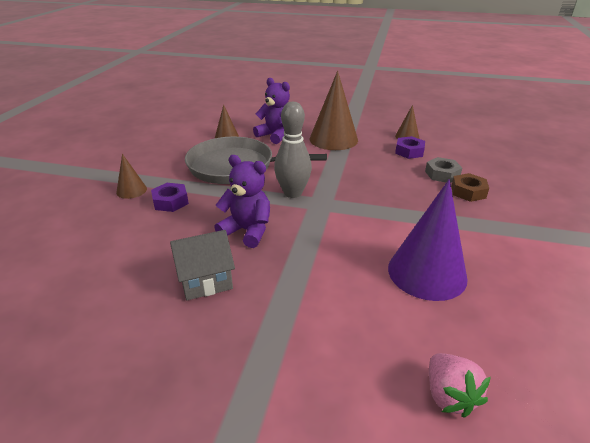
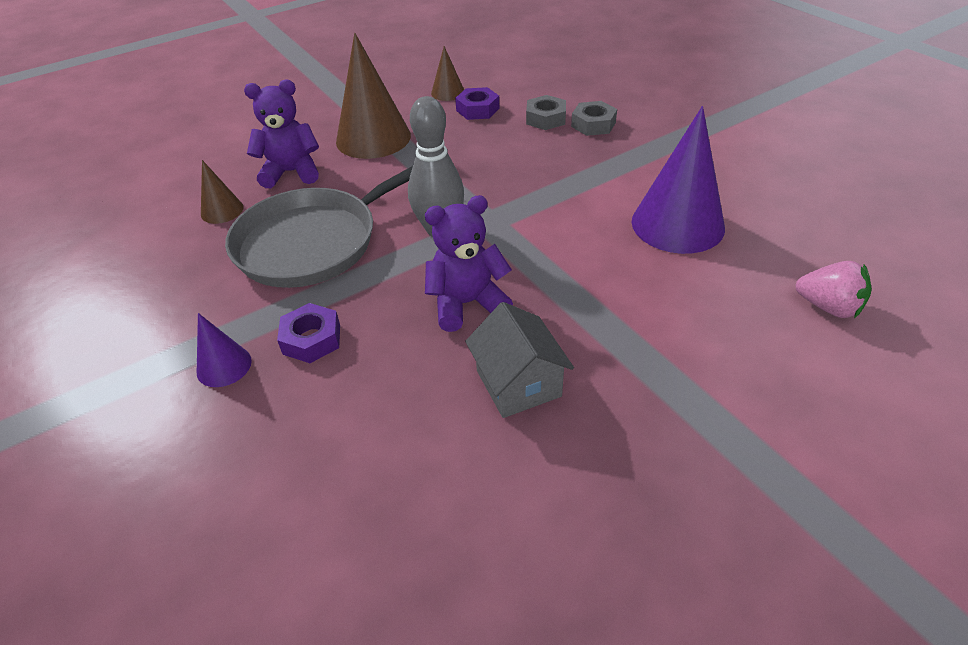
camera: 45 degrees left, 10 degrees up
(131, 190) = (224, 366): brown cone -> purple cone
(205, 280) = (518, 383): grey house -> grey house turned 45 degrees counterclockwise
(468, 192) = (593, 124): brown nut -> grey nut

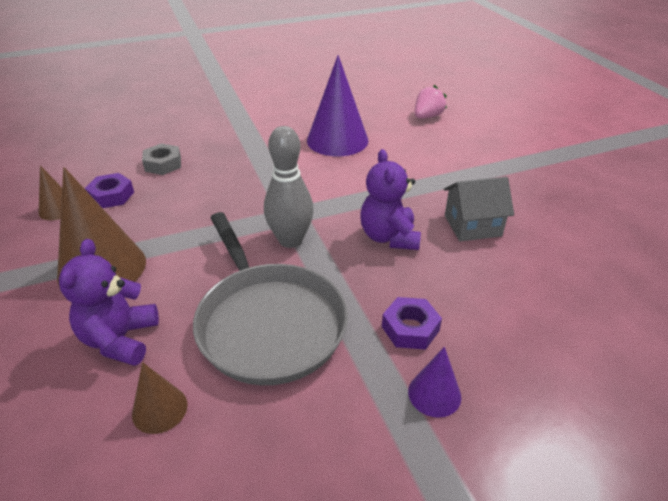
camera: 80 degrees left, 5 degrees down
(593, 124) = (192, 146): grey nut -> none

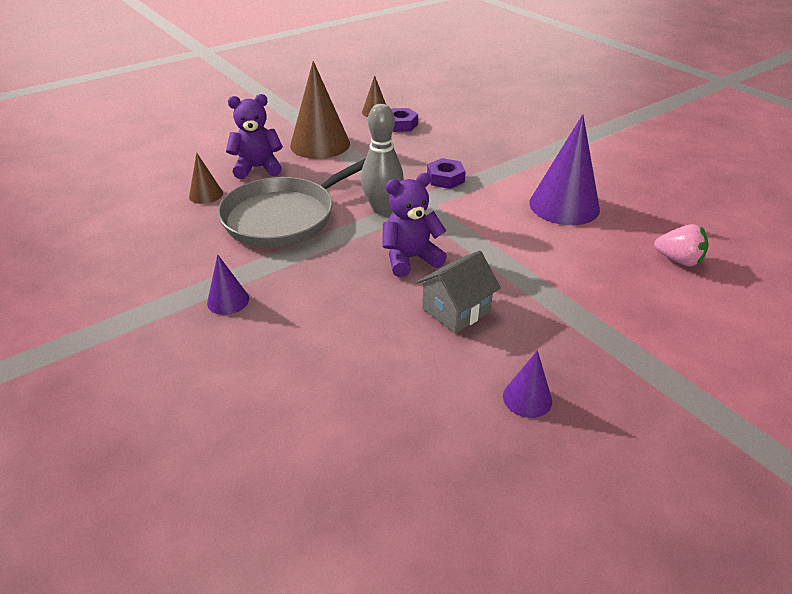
camera: 75 degrees right, 0 degrees up
(163, 164) = (455, 132): grey nut -> none
(410, 328) = (294, 282): purple nut -> purple nut (445, 178)
(472, 225) = (456, 310): grey house -> grey house turned 75 degrees clockwise
(577, 214) = (527, 398): none -> purple cone

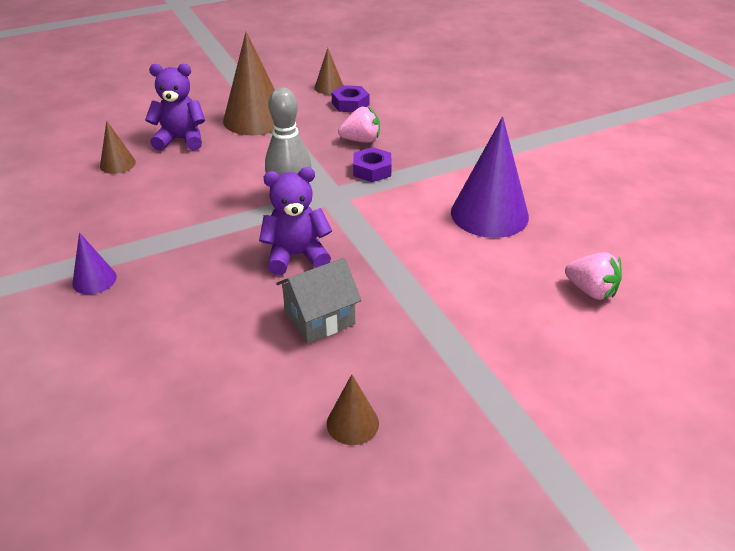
camera: 10 degrees right, 0 degrees up
(284, 217) = (185, 196): grey pan -> none
(424, 154) = (361, 140): none -> pink strawberry
(527, 398) = (352, 423): purple cone -> brown cone

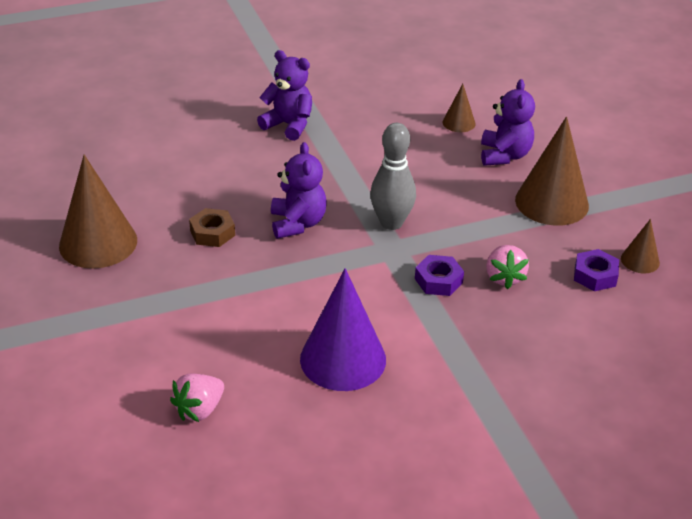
camera: 95 degrees right, 0 degrees up
(94, 280) = (289, 125): purple cone -> purple teddy bear
(319, 318) = (212, 233): grey house -> brown nut
(352, 423) = (98, 243): brown cone -> brown cone, size x2.03

